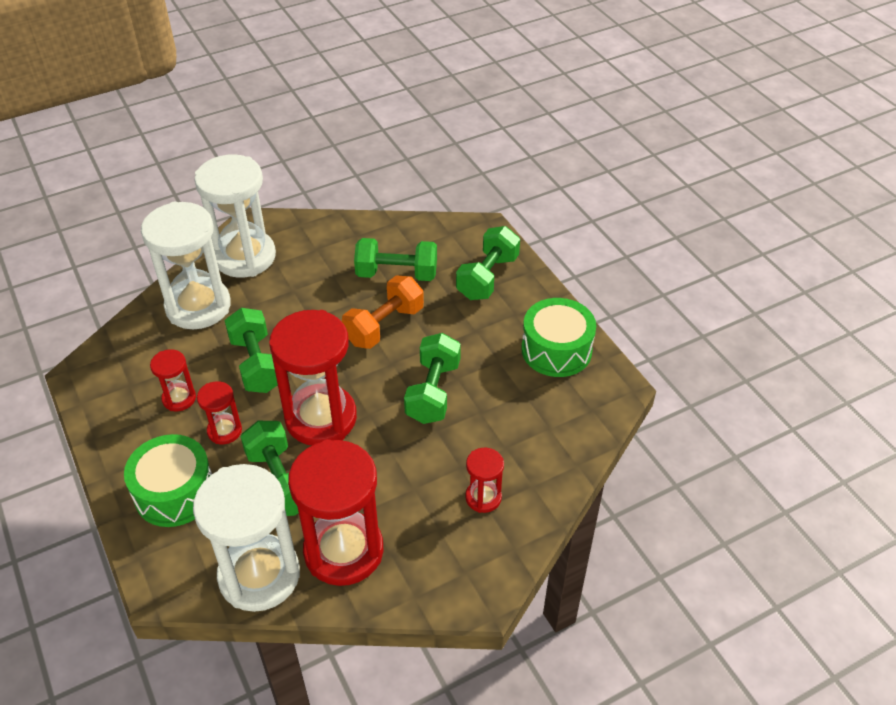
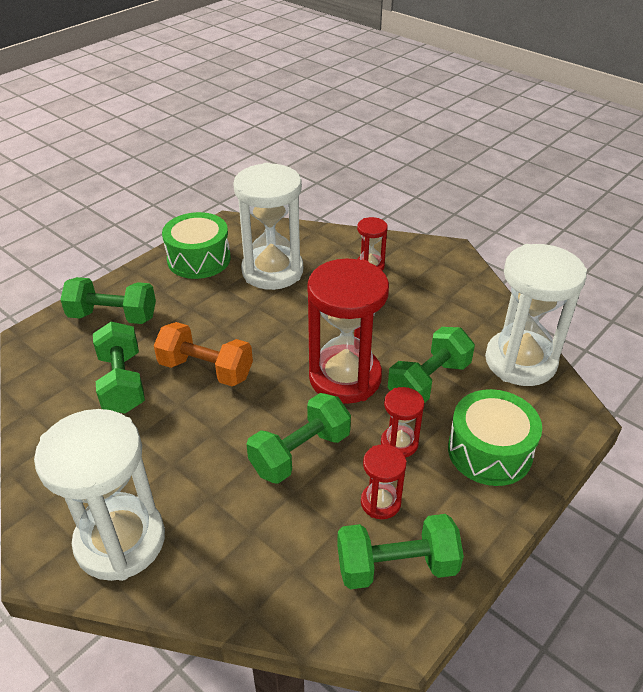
camera: 110 degrees left, 5 degrees down
(198, 306) = (230, 552): white hourglass -> white hourglass (272, 271)
(343, 551) = (464, 322): red hourglass -> none
(433, 392) = (278, 316): green dumbbell -> green dumbbell (396, 566)

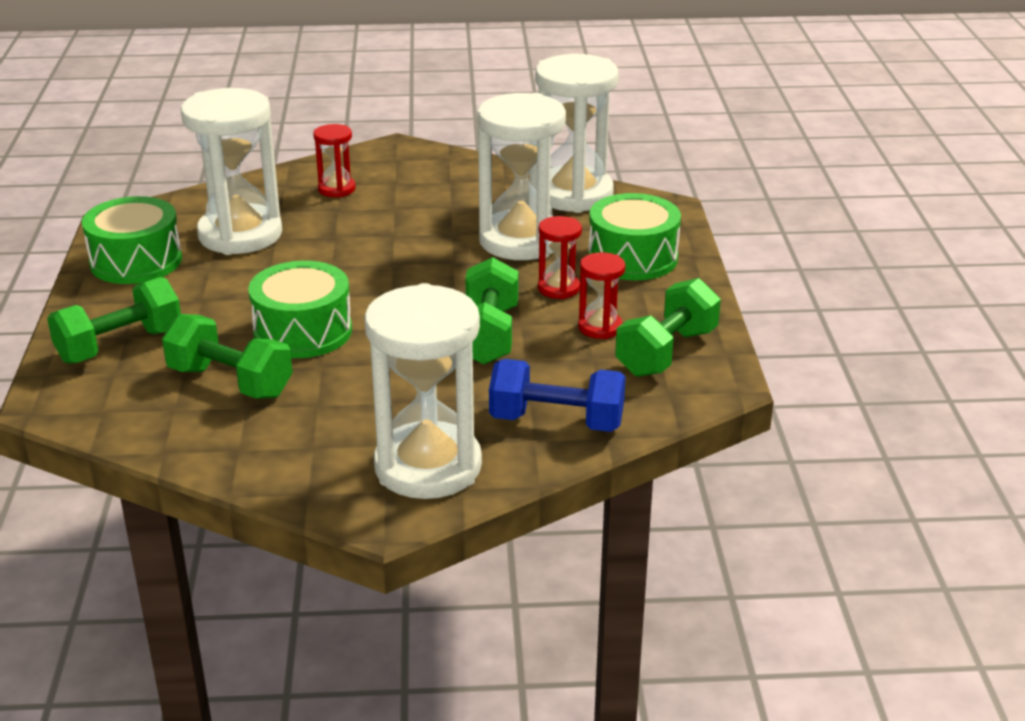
camera: 45 degrees left, 10 degrees down
(206, 370) = (303, 331): orange dumbbell -> green drum
(239, 569) = (556, 421): none -> blue dumbbell
(345, 378) = (446, 273): red hourglass -> none
(428, 381) = (521, 241): green dumbbell -> white hourglass

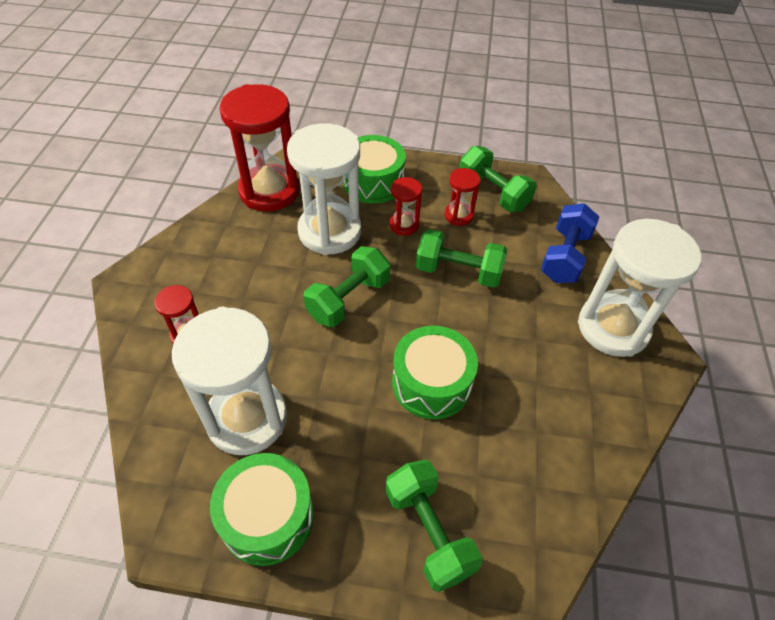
camera: 80 degrees left, 20 degrees up
(230, 382) = (500, 440): green dumbbell -> green dumbbell (348, 299)
(573, 194) = (269, 191): white hourglass -> red hourglass

